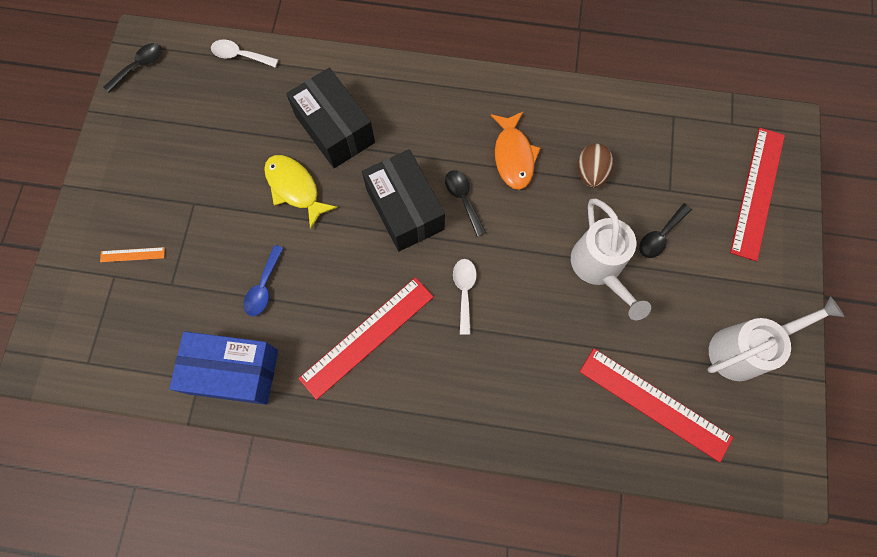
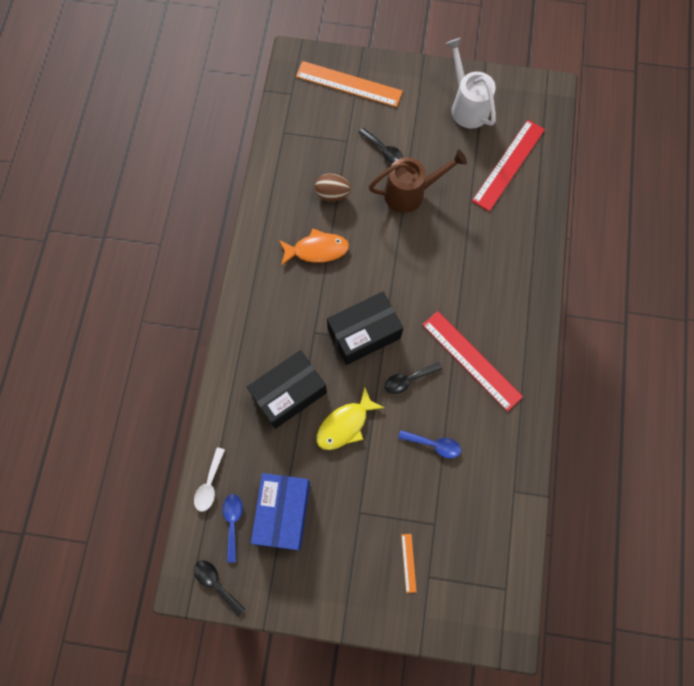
camera: 90 degrees left, 0 degrees up
(198, 79) = (233, 522): none -> blue spoon
(233, 371) = (505, 463): blue box -> blue box (283, 512)
(463, 199) = (354, 288): black spoon -> black spoon (408, 380)
(464, 291) = (432, 288): white spoon -> none
(599, 268) = (410, 193): white watering can -> brown watering can
(757, 192) = (349, 84): red ruler -> orange ruler

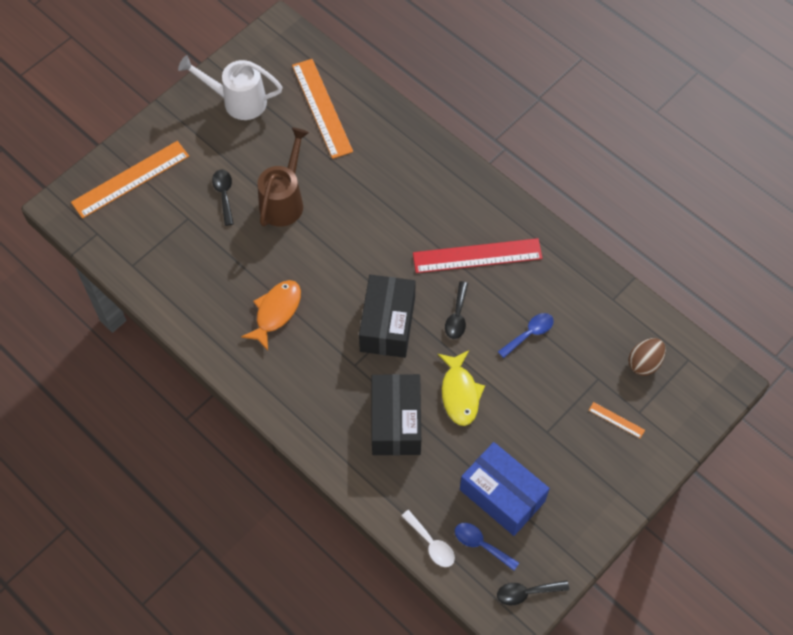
camera: 55 degrees left, 10 degrees down
(332, 194) = (231, 264): brown egg -> brown egg (644, 363)
(384, 150) = (224, 194): black spoon -> black spoon turned 90 degrees counterclockwise
(508, 164) = (321, 108): red ruler -> orange ruler

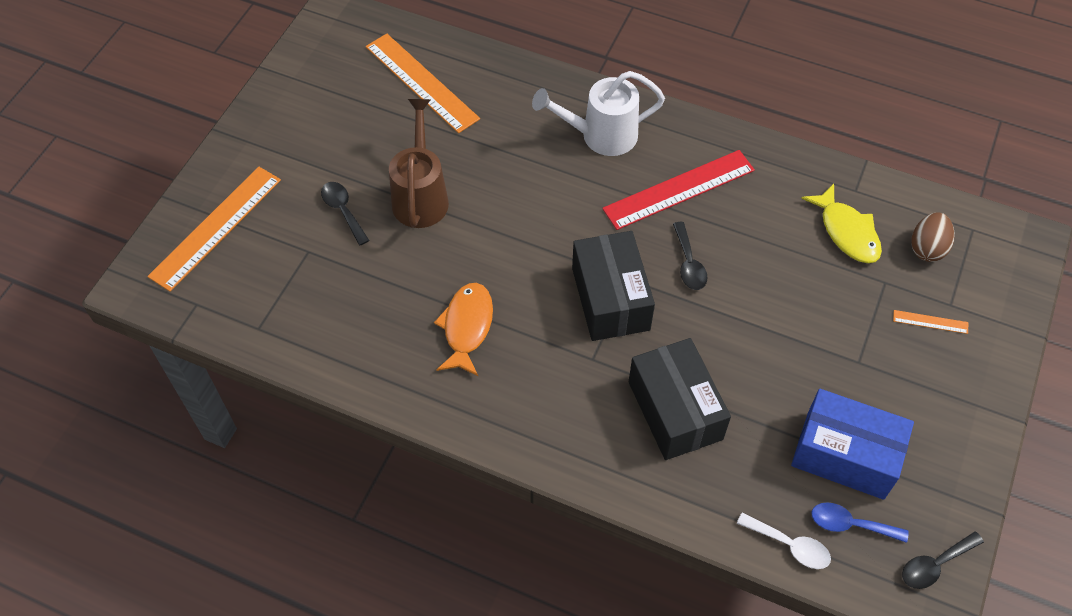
camera: 20 degrees left, 5 degrees down
(238, 101) = (316, 103): white watering can -> white watering can (600, 136)
(459, 393) = (735, 351): yellow fish -> yellow fish (847, 232)
(529, 334) = (782, 257): blue spoon -> none

